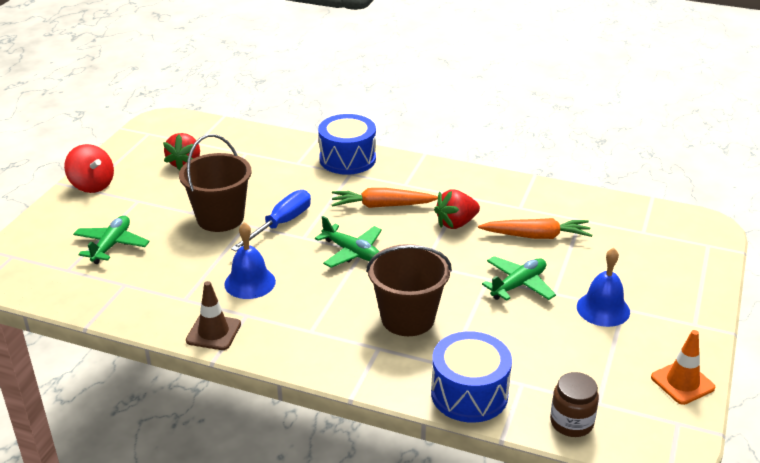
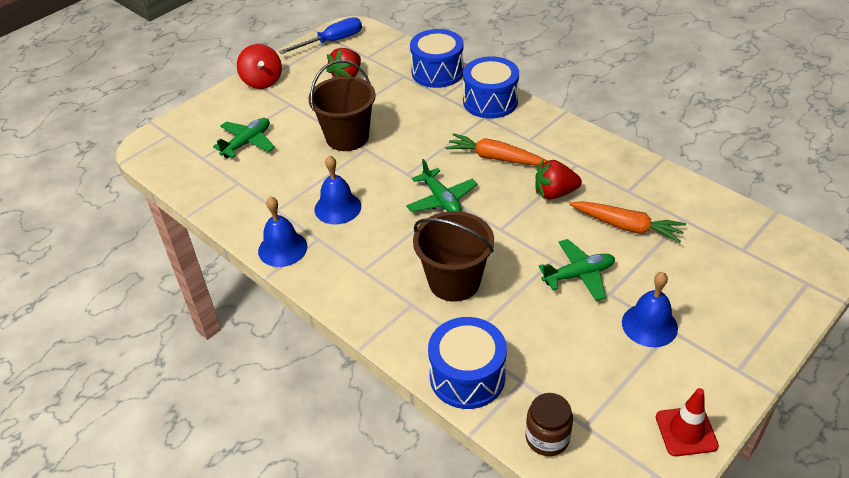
camera: 25 degrees right, 10 degrees up
(213, 332) = (282, 248): brown traffic cone -> blue bell
(279, 143) = (437, 72): none -> blue drum
(281, 224) = (395, 155): blue screwdriver -> blue screwdriver (332, 41)
(682, 382) = (686, 431): orange traffic cone -> red traffic cone

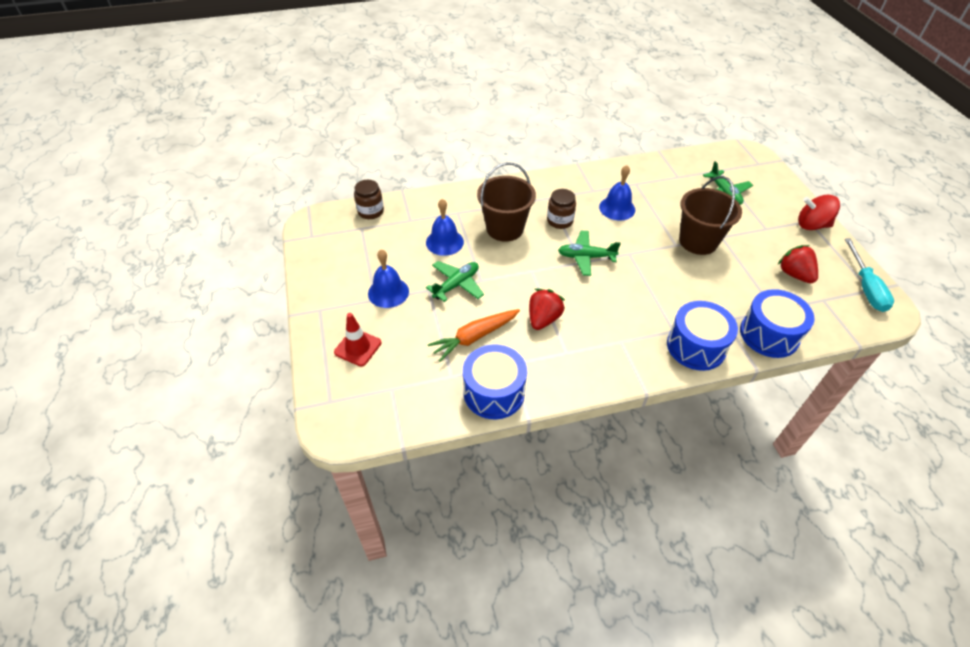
camera: 120 degrees right, 5 degrees up
(282, 248) = (596, 175): blue bell -> blue bell (444, 242)
(332, 41) = (865, 287): blue screwdriver -> turquoise screwdriver
(399, 242) = (560, 221): none -> brown jar
(467, 376) = (434, 203): blue drum -> blue drum (494, 392)
(495, 158) = (612, 308): orange carrot -> none
(579, 275) = (456, 285): green plane -> green plane turned 150 degrees counterclockwise
(686, 431) = (315, 261): red traffic cone -> red traffic cone (358, 347)

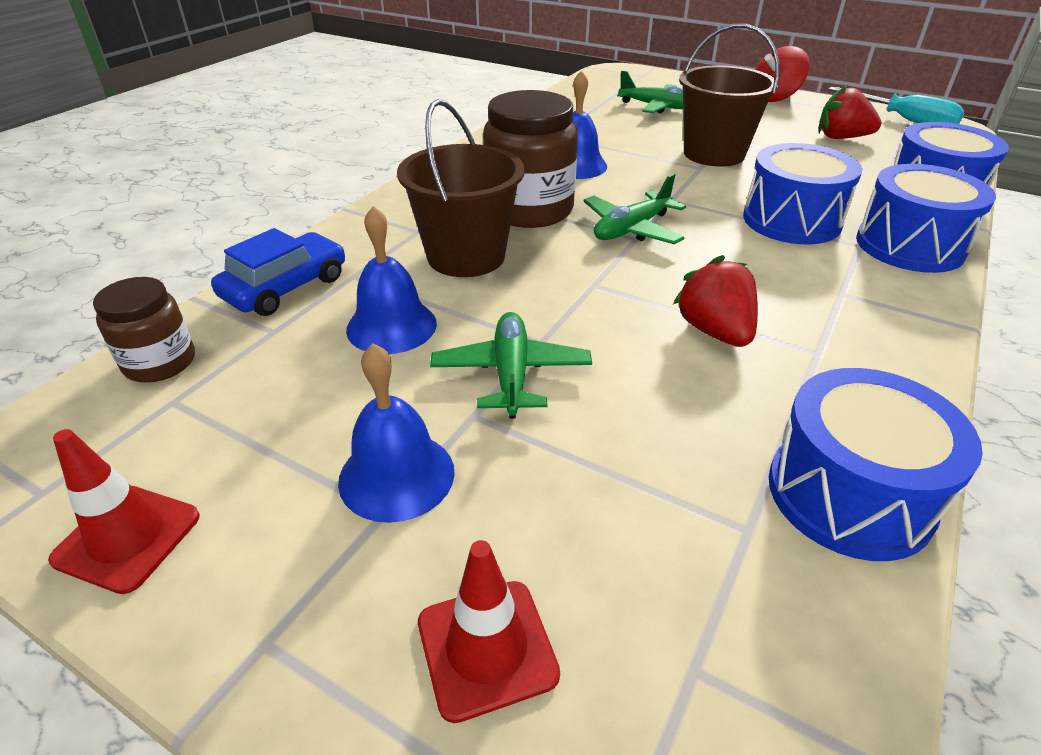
camera: 45 degrees left, 10 degrees down
(317, 263) = (127, 538): none -> red traffic cone
(432, 204) = (285, 287): none -> blue car
(475, 337) = (672, 431): orange carrot -> none
(560, 221) = (529, 210): brown jar -> brown jar, size x1.74
(665, 299) = (791, 220): none -> blue drum

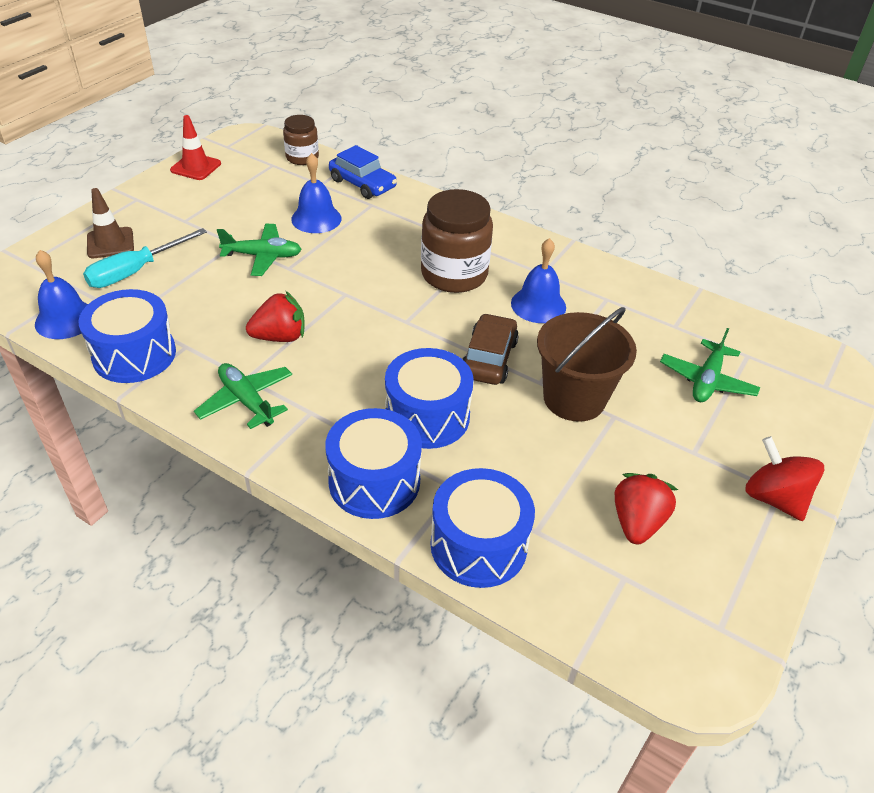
camera: 90 degrees right, 5 degrees up
(396, 475) = (203, 223): blue bell -> blue bell (65, 319)
(466, 256) = (388, 244): brown bucket -> none
(487, 648) = (110, 243): red traffic cone -> brown traffic cone
(631, 229) = (419, 321): green plane -> green plane (246, 401)
(679, 190) = (488, 358): none -> brown car
(904, 120) = (718, 619): turquoise screwdriver -> turquoise screwdriver (135, 271)

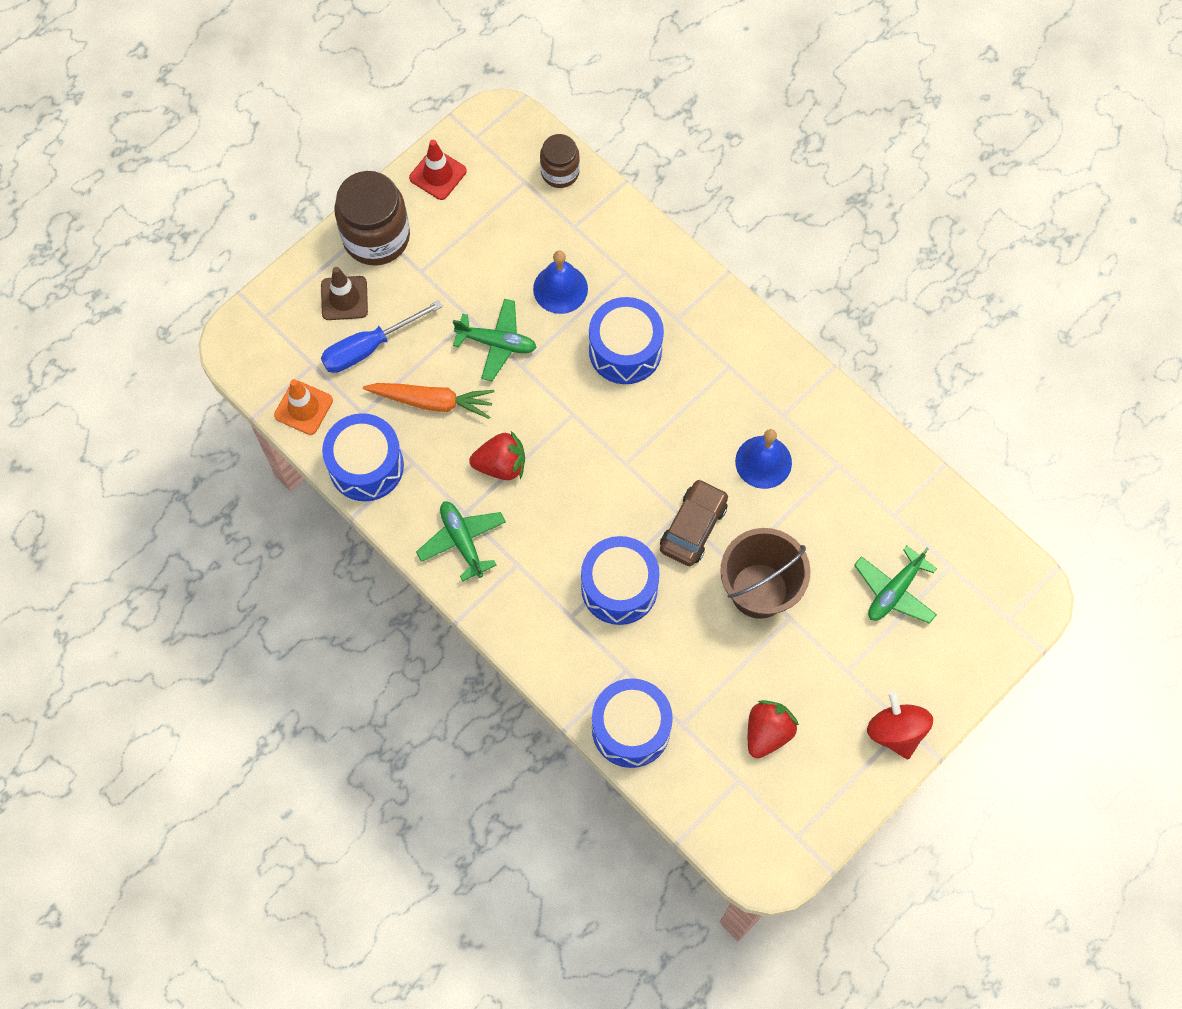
camera: 15 degrees right, 25 degrees up
(65, 319) = (303, 408): blue bell -> orange traffic cone
(135, 271) = (369, 347): turquoise screwdriver -> blue screwdriver
(202, 300) = (432, 401): none -> orange carrot
(362, 184) = (621, 233): blue car -> none
(374, 481) = (559, 650): blue drum -> blue drum (625, 350)
(454, 274) = (689, 402): brown jar -> brown jar (376, 237)

